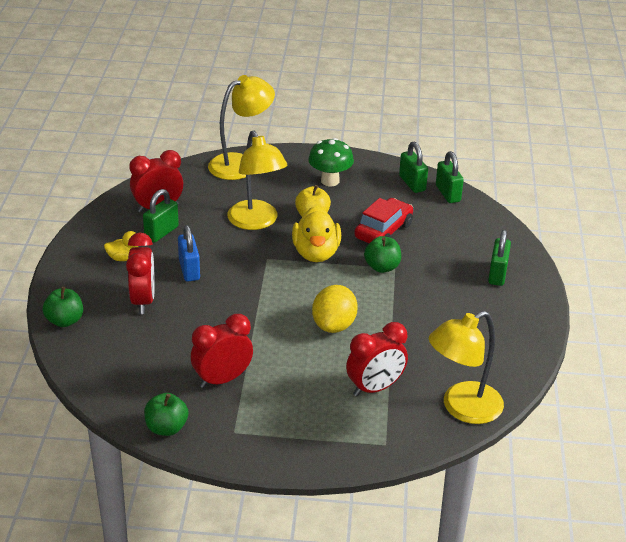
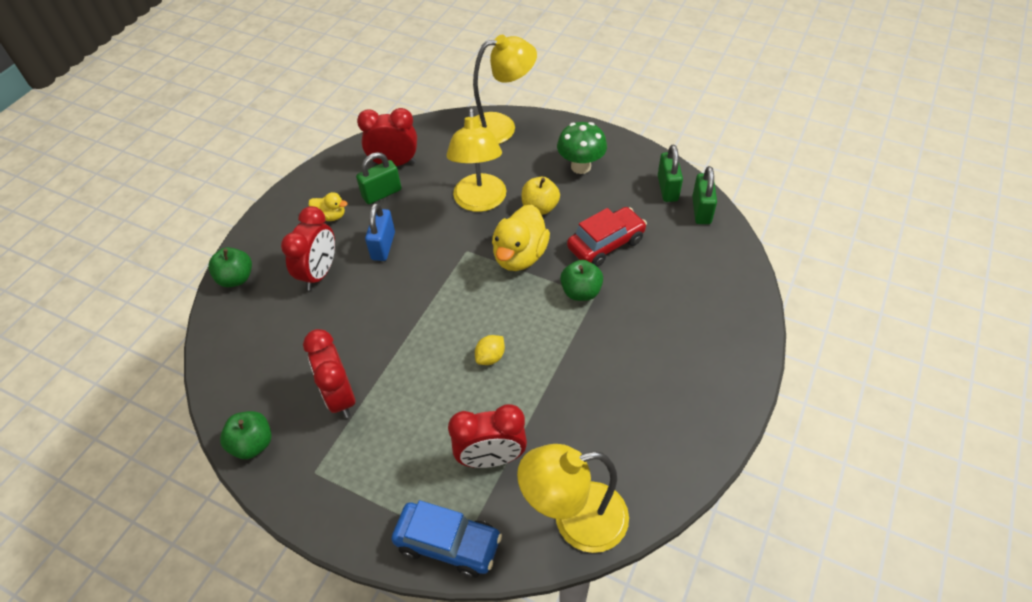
camera: 25 degrees right, 15 degrees up
(222, 379) = (340, 396): red clock -> red clock turned 105 degrees counterclockwise
(334, 325) = (490, 357): yellow lemon -> yellow lemon, size x0.55
(374, 446) = (448, 543): none -> blue car
(497, 274) = (707, 335): green padlock -> none

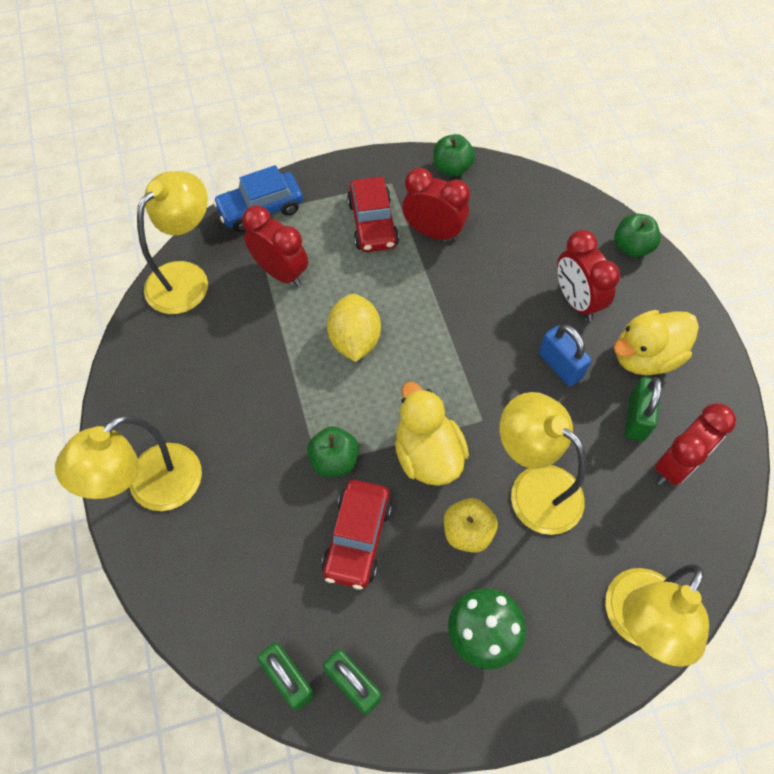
camera: 135 degrees right, 10 degrees up
(330, 216) = (645, 356): yellow duck -> yellow duck, size x1.89
(374, 444) = (372, 224): none -> red car
(490, 357) = (355, 340): yellow lemon -> yellow lemon, size x1.83
(491, 458) = (281, 272): red clock -> red clock turned 90 degrees clockwise
(721, 358) = (152, 488): none -> yellow lamp

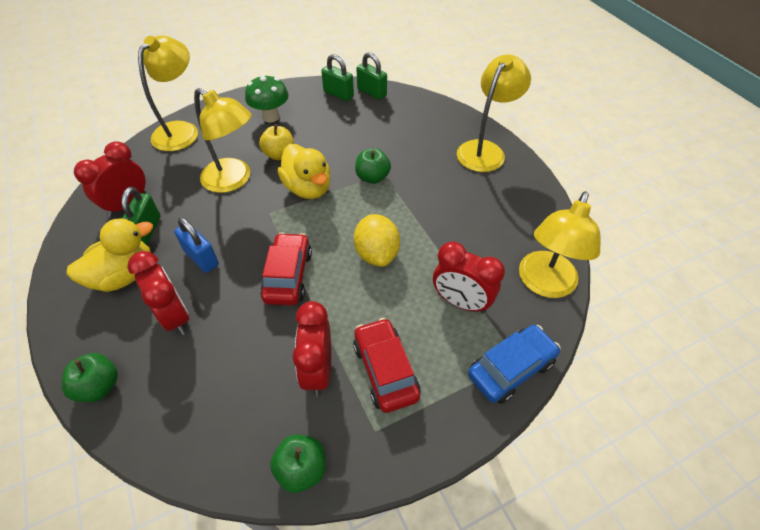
camera: 170 degrees right, 10 degrees down
(357, 538) = (348, 144): red car -> red car (288, 276)
(433, 232) = (318, 370): red clock -> red clock turned 75 degrees clockwise

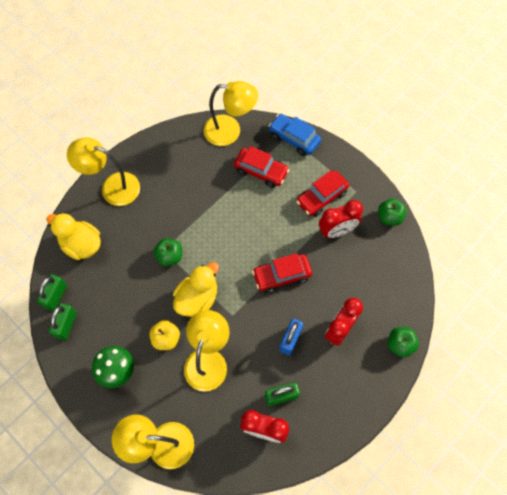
camera: 110 degrees left, 15 degrees up
(124, 275) = (325, 384): yellow duck -> yellow duck (81, 244)
(377, 254) = (242, 229): yellow lemon -> none
(461, 302) = (261, 171): red clock -> red car

